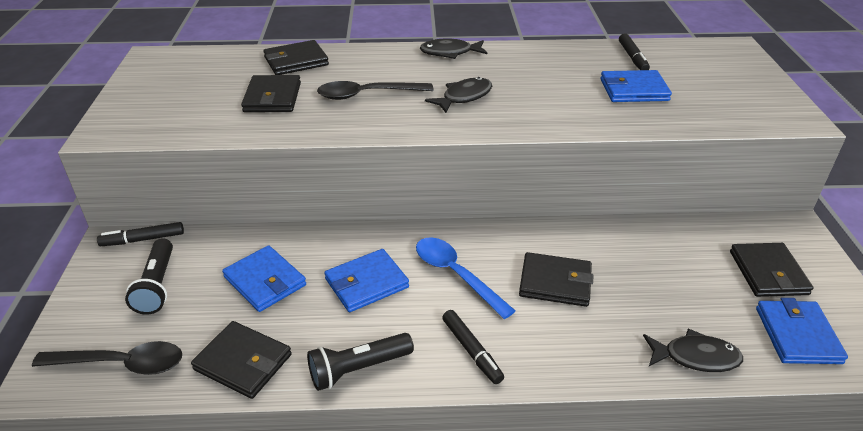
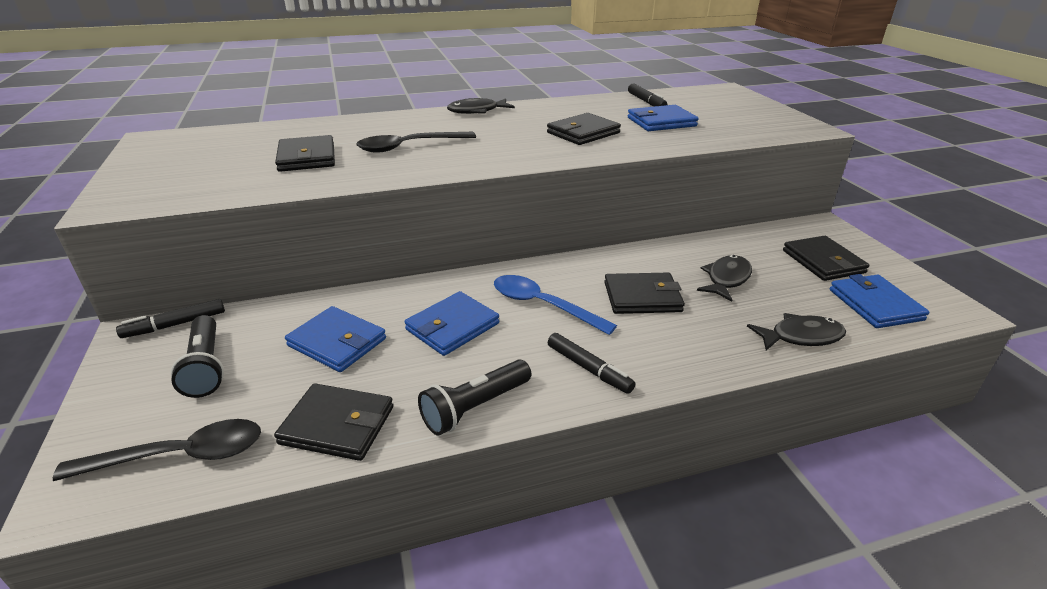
camera: 15 degrees left, 5 degrees down
(296, 61) = (321, 129): black wallet -> black wallet (583, 133)
(464, 97) = (508, 140): black fish -> black fish (726, 279)

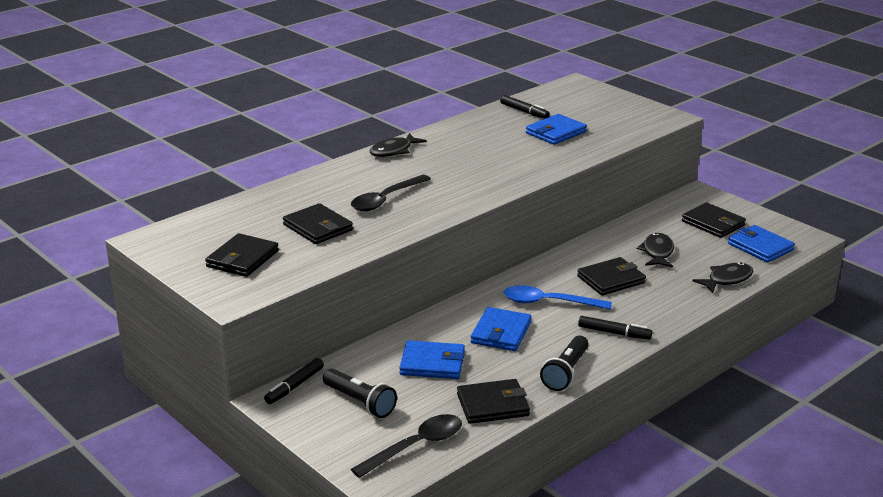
camera: 25 degrees left, 5 degrees down
(583, 133) = (506, 156): black wallet -> black wallet (242, 259)

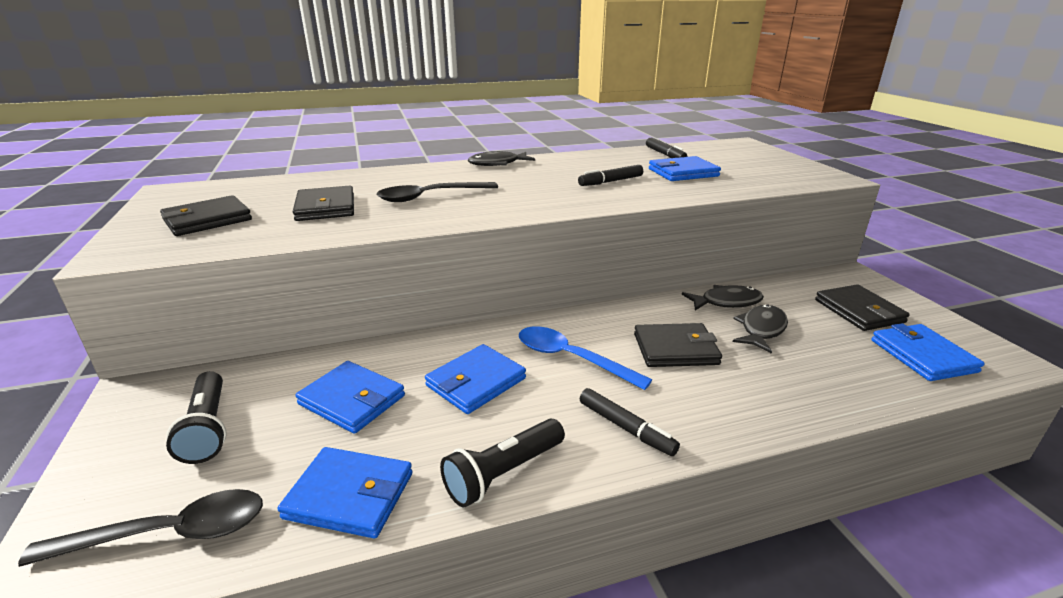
camera: 25 degrees right, 0 degrees up
(295, 386) = (179, 382): black marker -> black marker (610, 181)
(493, 405) = (349, 495): black wallet -> blue wallet
(727, 279) = (850, 391): black fish -> black fish (726, 302)

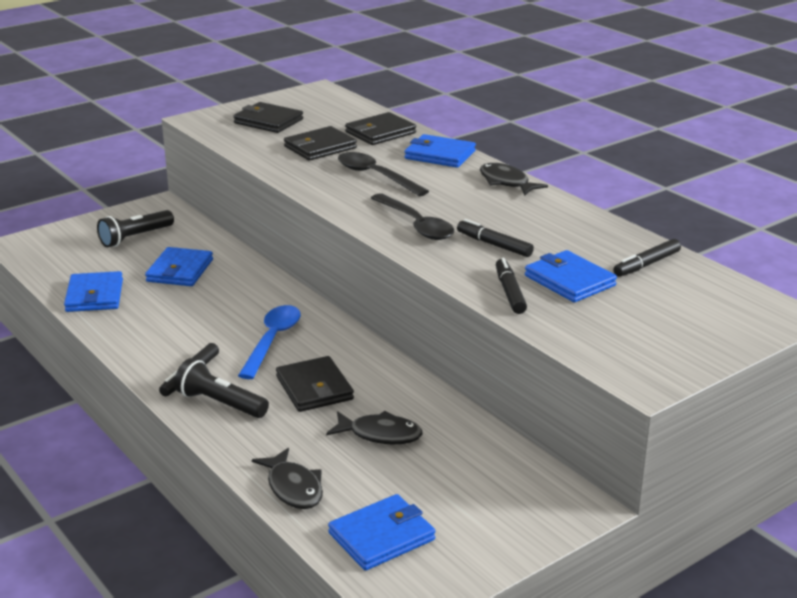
camera: 70 degrees right, 0 degrees up
(170, 533) = (56, 259): black spoon -> black spoon (416, 225)
(476, 382) = (220, 308): blue wallet -> blue wallet (440, 155)
(503, 473) = (127, 338): black flashlight -> black flashlight (220, 403)
(697, 188) = (509, 292): none -> black marker
(726, 302) = (430, 412): black fish -> black fish (293, 488)
(859, 311) = (467, 502): black wallet -> black wallet (380, 132)

